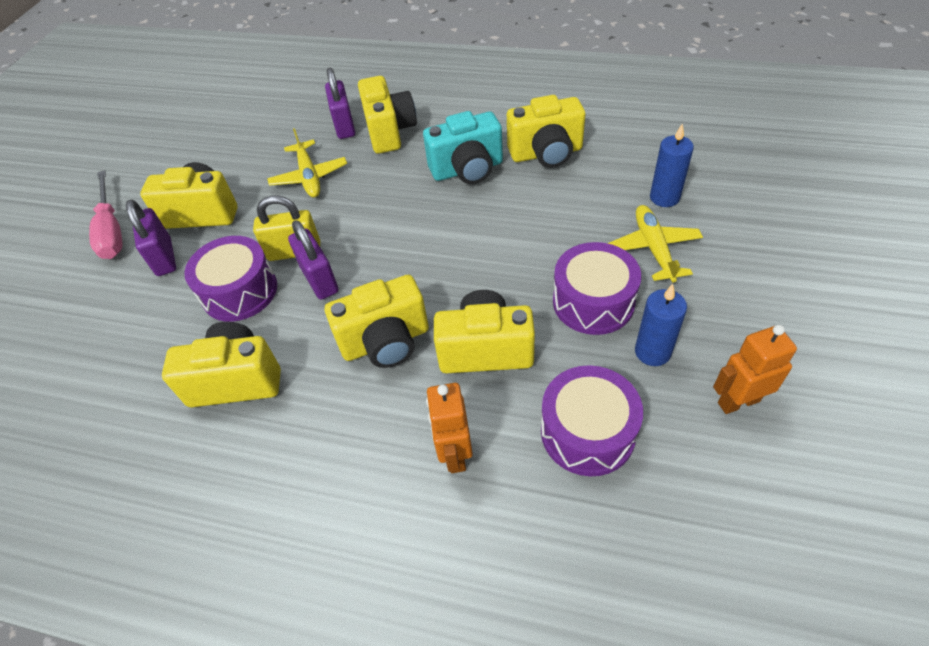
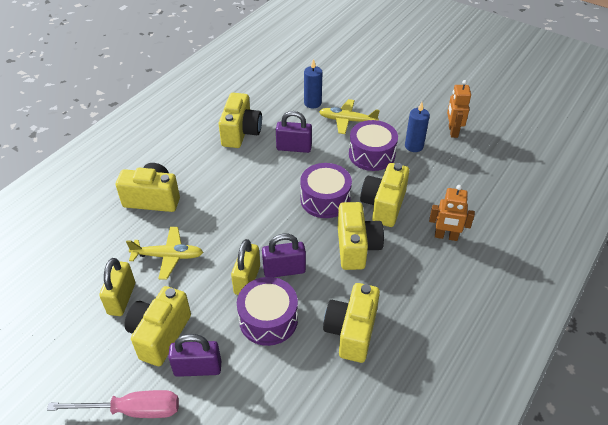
camera: 75 degrees left, 5 degrees down
(243, 168) = (122, 298): none -> yellow padlock
(344, 126) = (122, 223): purple padlock -> purple padlock (294, 148)
(467, 170) = (228, 171): turquoise camera -> none
(587, 432) = (451, 184): purple drum -> purple drum (325, 199)

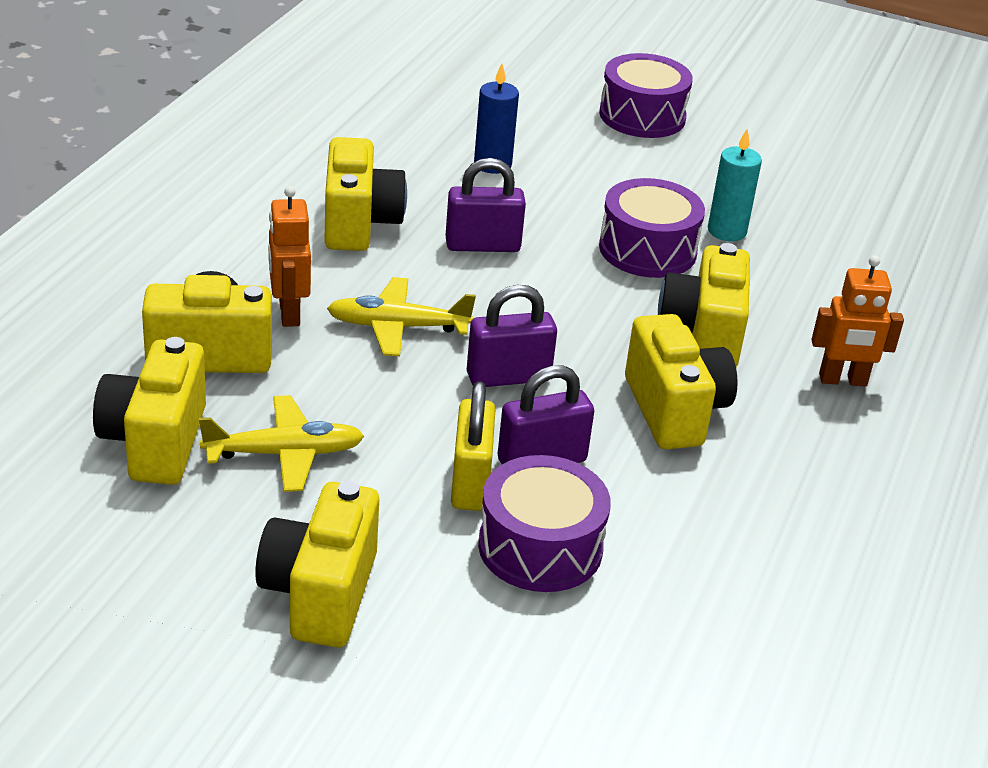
camera: 15 degrees left, 10 degrees down
(122, 298) = (210, 537): yellow padlock -> none
(132, 410) = (312, 730): pink screwdriver -> none
(198, 368) = (424, 644): purple padlock -> purple padlock (508, 377)
(325, 199) = (581, 332): purple drum -> purple drum (642, 116)
(347, 121) = (577, 193): yellow plane -> yellow plane (398, 327)
(351, 332) = (715, 554): yellow camera -> yellow camera (155, 442)
(414, 146) = (727, 231): blue candle -> turquoise candle
(452, 131) = (794, 202): orange robot -> orange robot (288, 313)

